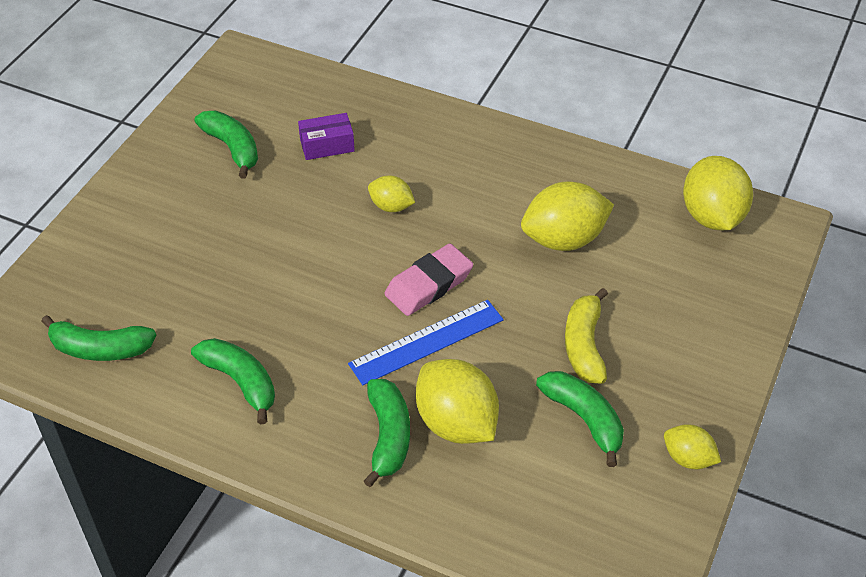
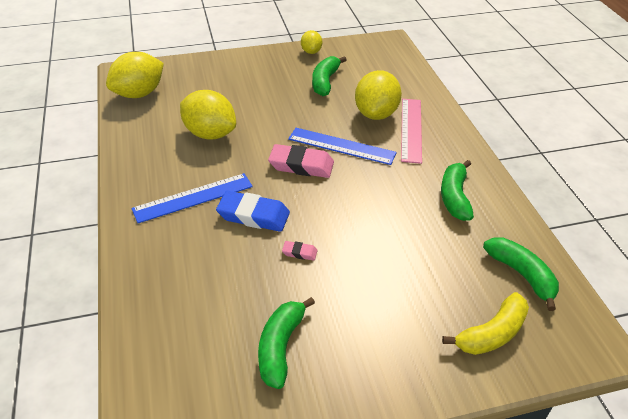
camera: 130 degrees left, 5 degrees down
(309, 211) = (299, 252): none -> pink eraser
(327, 145) = (222, 287): purple box -> none
(388, 436) = (411, 129): green banana -> pink ruler
(391, 206) = (253, 215): yellow lemon -> blue eraser
(462, 178) = (193, 197): none -> blue ruler
(584, 345) = (281, 98): yellow banana -> yellow banana (491, 333)

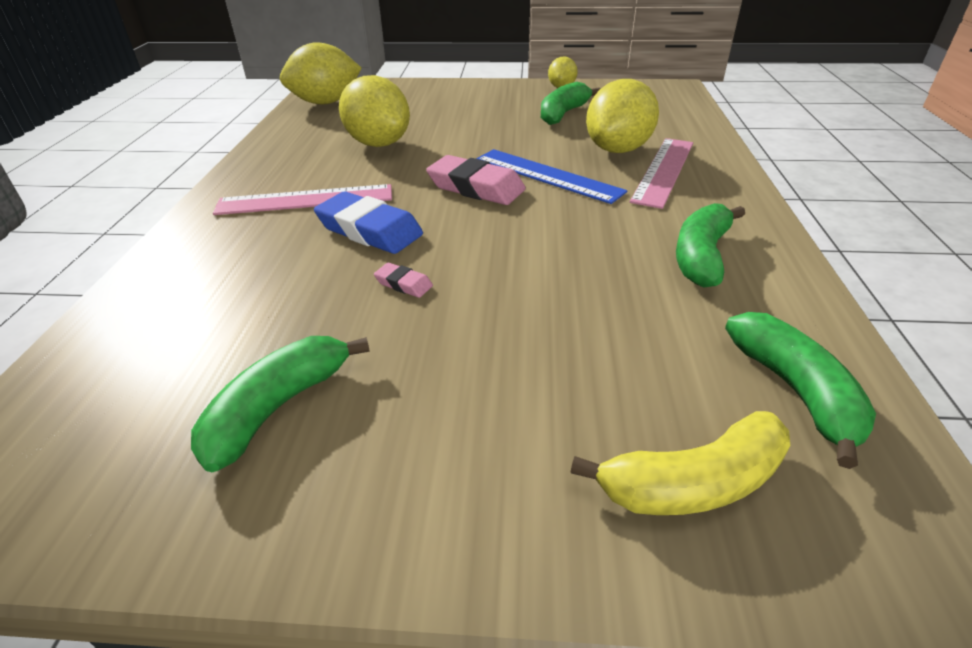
camera: 20 degrees right, 5 degrees down
(193, 197) = (305, 200): blue ruler -> pink ruler

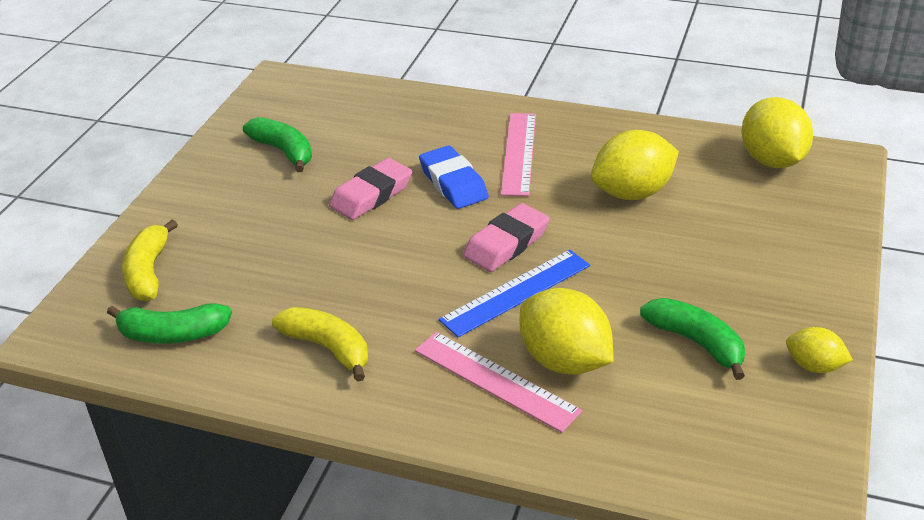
camera: 105 degrees right, 0 degrees up
(369, 230) = (453, 183): blue eraser -> blue eraser turned 75 degrees counterclockwise
(403, 284) = (371, 195): pink eraser -> pink eraser, size x2.14
(701, 256) = (328, 348): green banana -> yellow banana

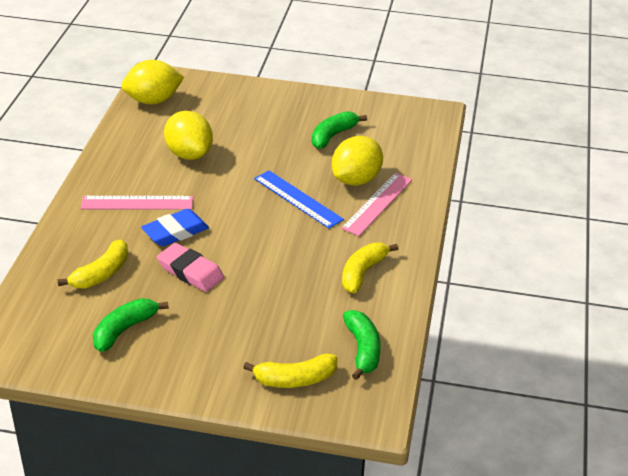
camera: 100 degrees left, 0 degrees up
(384, 133) = (101, 274): none -> yellow banana
(506, 243) = (247, 204): pink eraser -> none
(814, 366) = (344, 102): yellow lemon -> none

